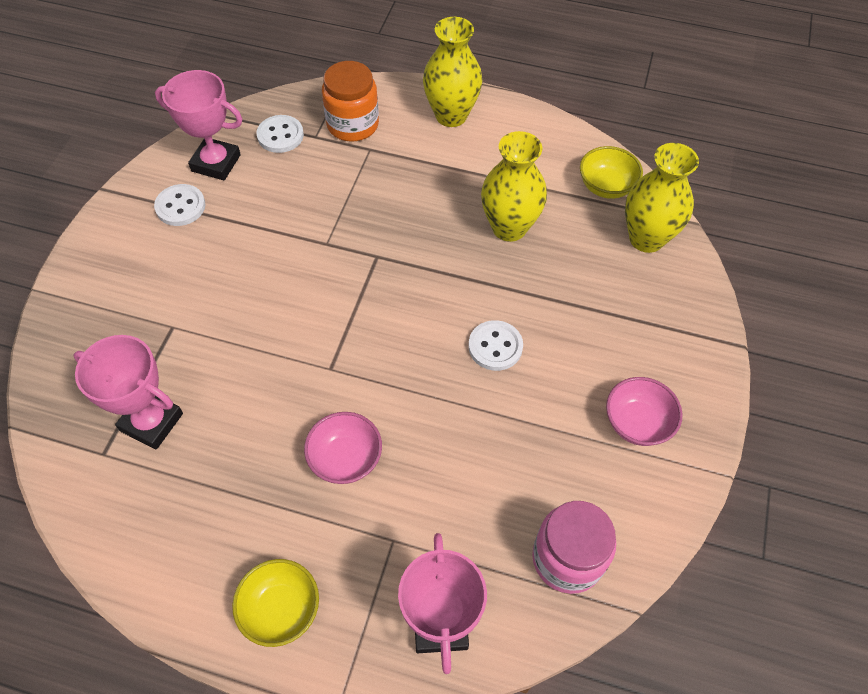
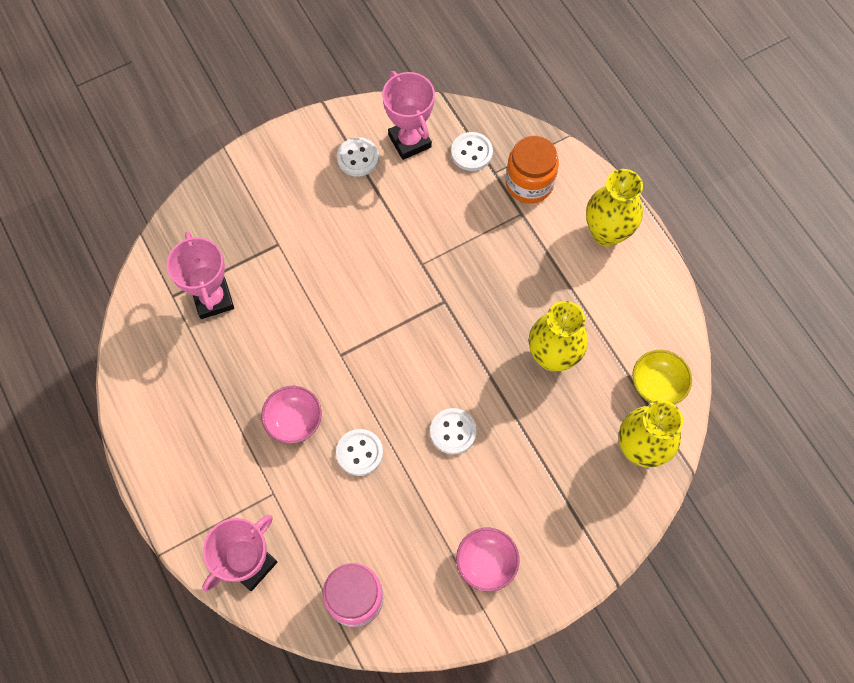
camera: 45 degrees right, 10 degrees up
(281, 609) = (181, 474): yellow bowl -> none
(435, 432) = (359, 453): none -> white button

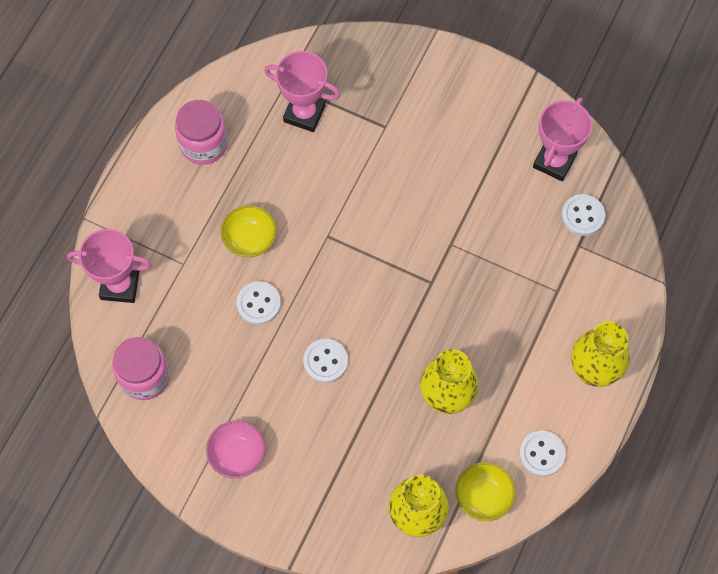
camera: 55 degrees right, 0 degrees up
(173, 401) = (203, 144): none -> pink jar
(213, 299) = (304, 113): pink trophy -> pink trophy turned 75 degrees clockwise
(294, 421) = (250, 239): pink bowl -> yellow bowl
(358, 158) = (507, 133): white button -> white button (541, 454)
(529, 183) = (590, 279): orange jar -> none

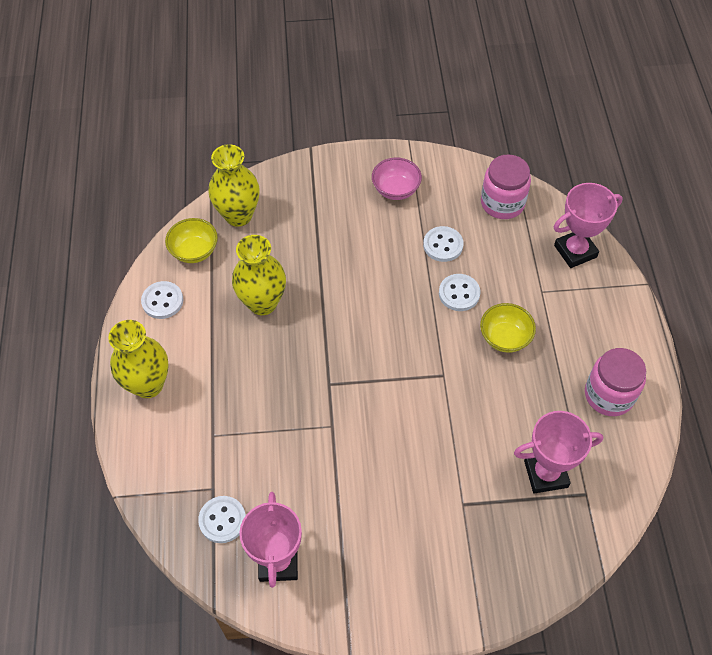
camera: 150 degrees right, 10 degrees down
(325, 361) = (376, 280): white button -> white button (443, 245)

